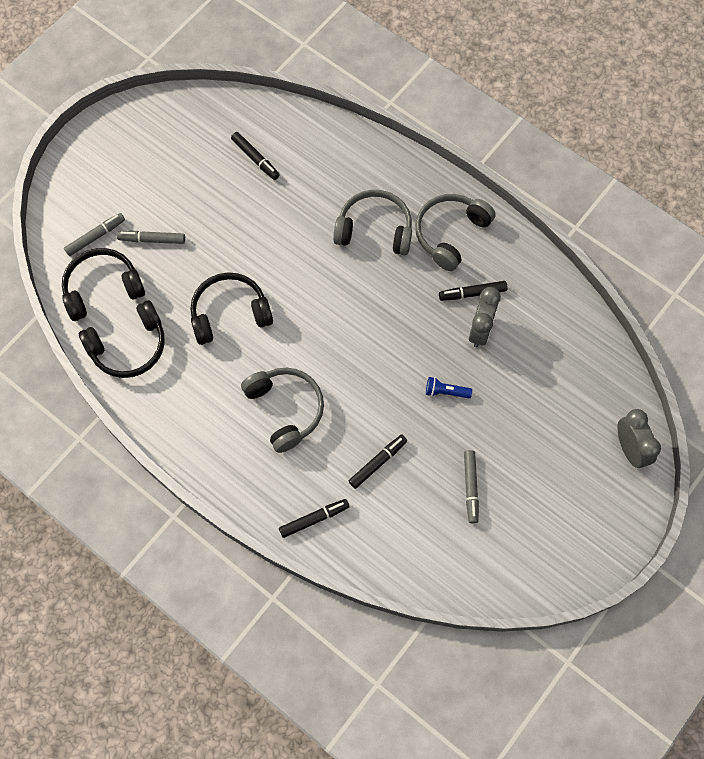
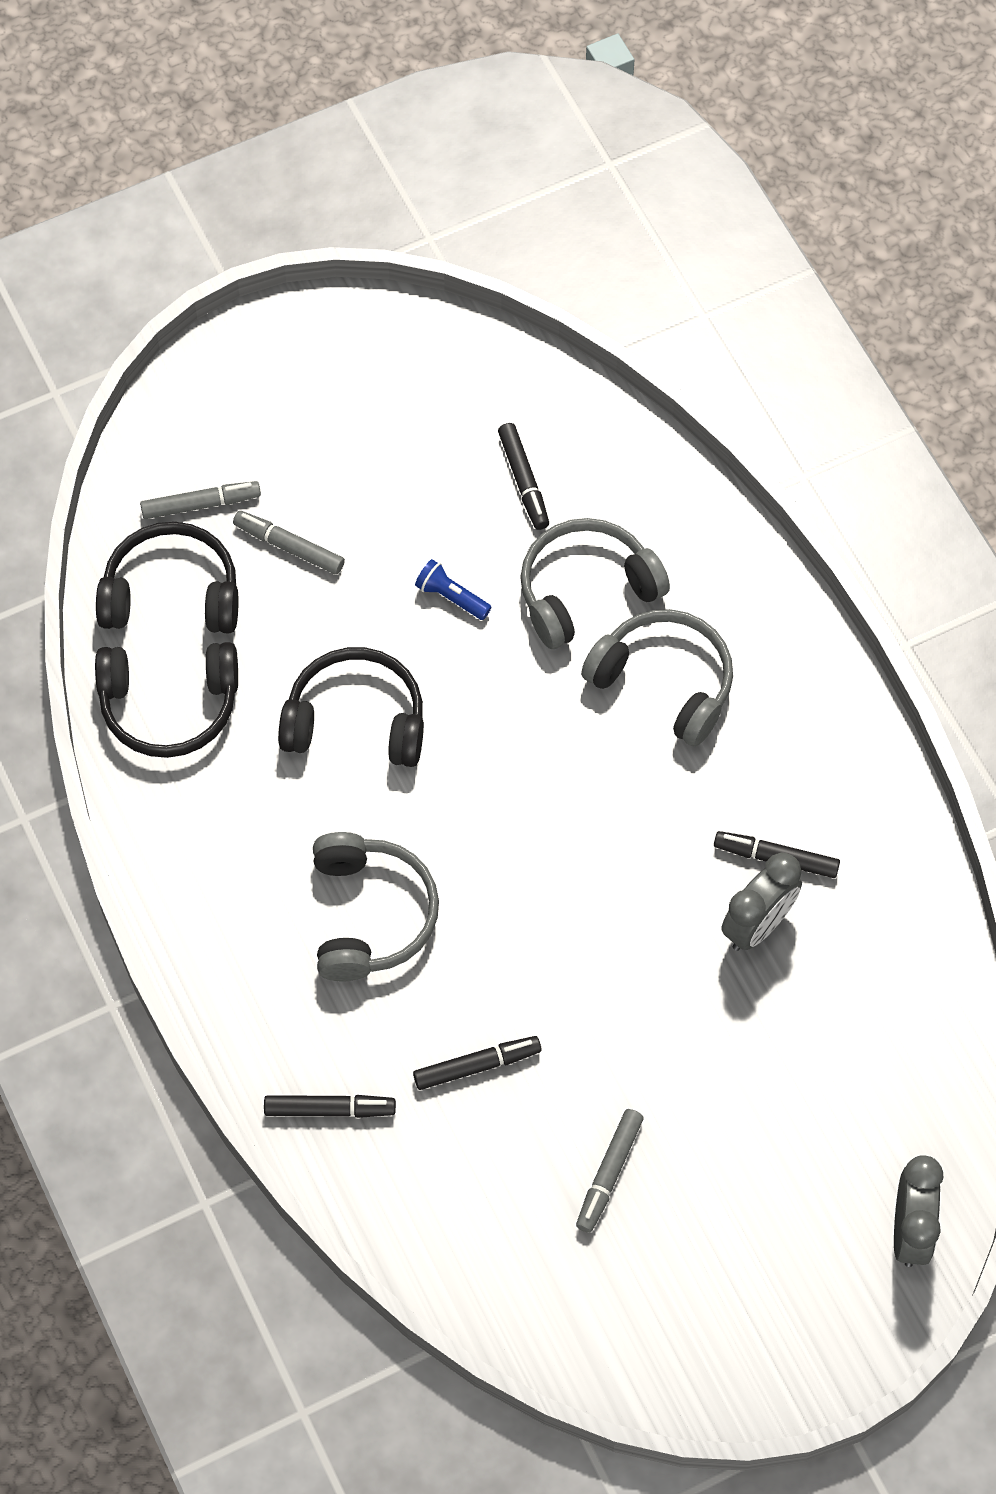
camera: 25 degrees right, 5 degrees down
(445, 392) = (647, 1001): blue flashlight -> blue flashlight (451, 597)
(450, 233) = (789, 742): grey headphones -> grey headphones (586, 590)

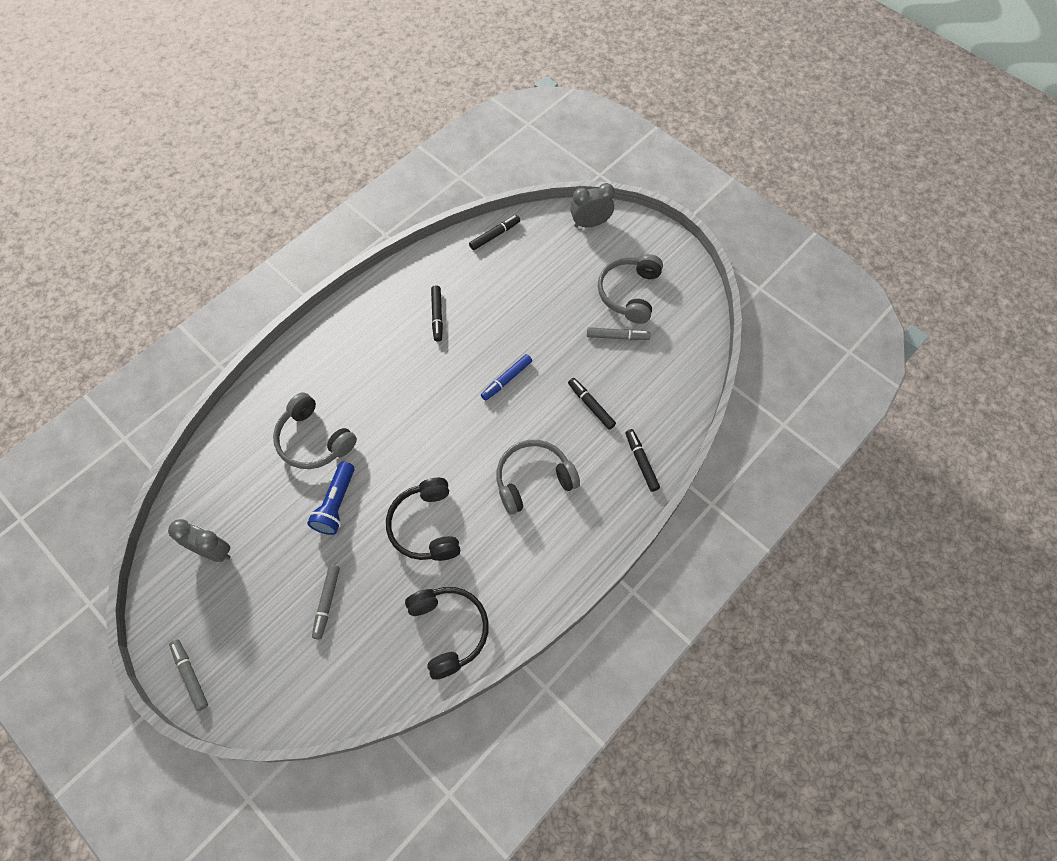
camera: 110 degrees left, 0 degrees up
(172, 593) = (376, 658): black headphones -> none
(201, 504) = (311, 666): grey marker -> grey marker (190, 675)
(451, 597) = (336, 504): blue flashlight -> blue flashlight, size x1.64
(524, 481) = (252, 492): black marker -> black marker (495, 235)
(588, 936) = (506, 380): none -> blue marker
(664, 682) = (357, 388): grey headphones -> grey headphones (629, 293)
(758, 925) = (474, 314): grey clock -> grey clock (213, 551)

